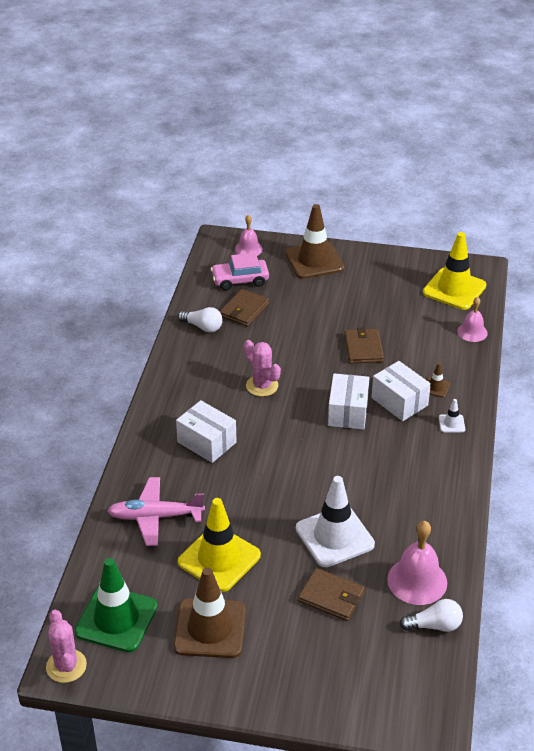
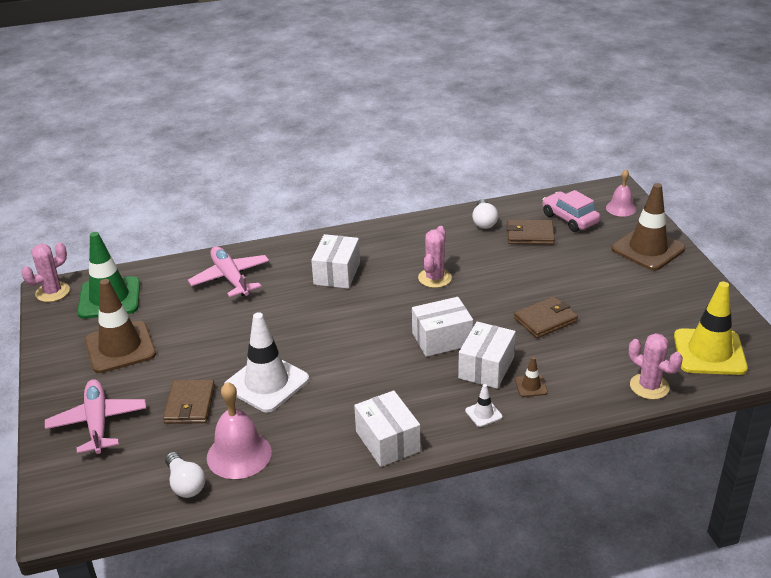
camera: 65 degrees right, 5 degrees down
(219, 559) = (201, 326): yellow traffic cone -> none
(316, 670) = (98, 422): none -> pink plane
(452, 486) = (388, 441): none -> white box
(472, 332) = (649, 386): pink bell -> pink cactus

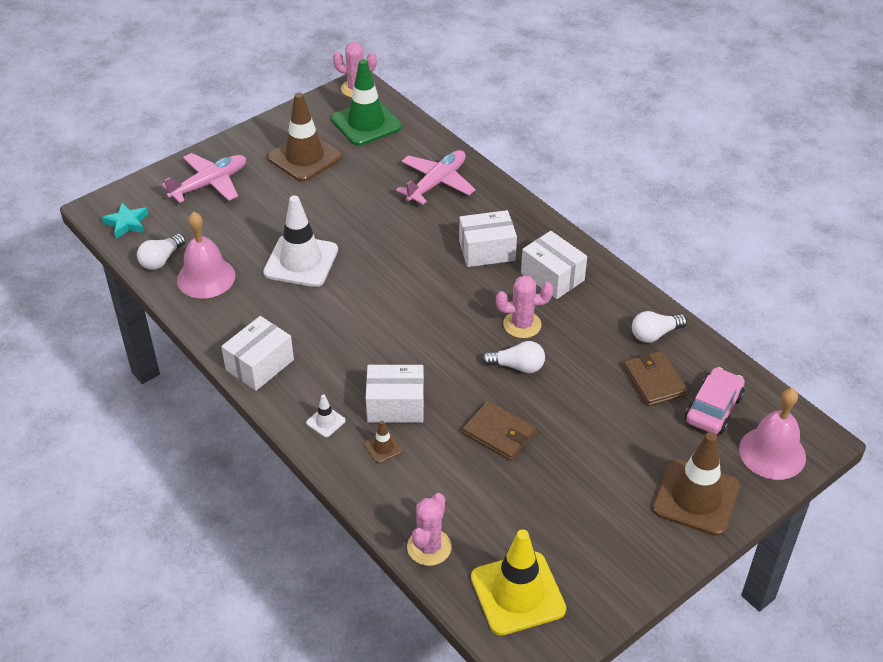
camera: 65 degrees right, 10 degrees up
(102, 502) = (127, 223): none -> turquoise star
(190, 404) = (253, 226): brown wallet -> none
(442, 339) = (423, 359): white box -> white box (552, 277)
(479, 292) = (517, 366): none -> white light bulb
(621, 208) = (772, 453): pink bell -> pink bell, size x1.62

